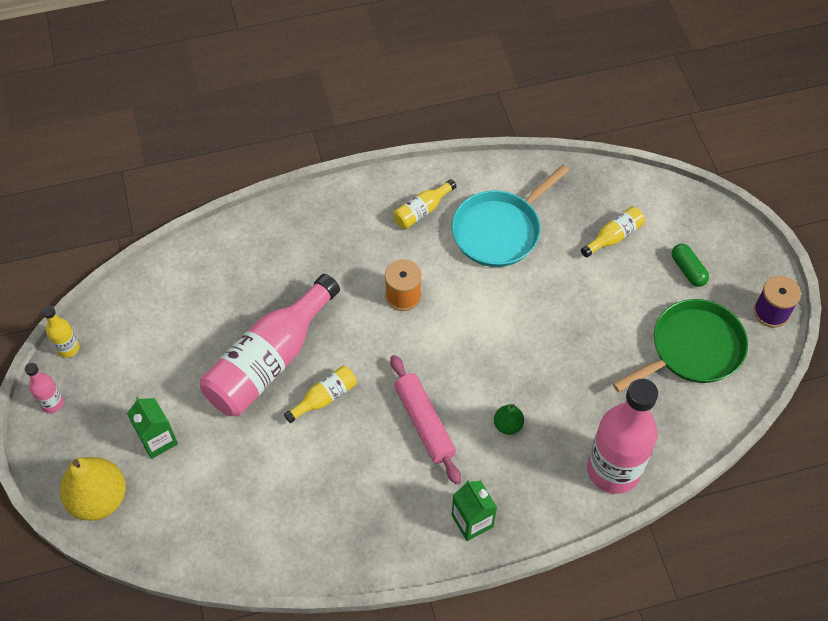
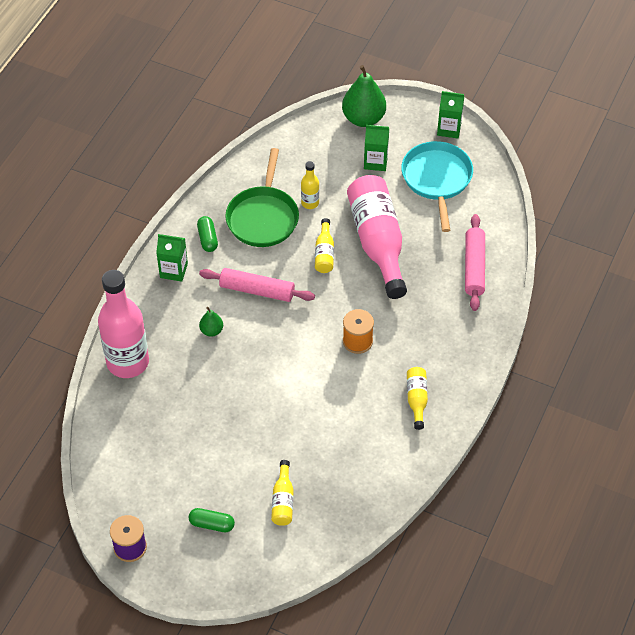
camera: 130 degrees right, 5 degrees down
(52, 403) = (449, 129): pink bottle -> green carton
(68, 348) = (482, 154): yellow bottle -> yellow bottle (310, 203)
(99, 499) = (363, 118): yellow pear -> green pear
(231, 262) = (474, 267): none -> pink rolling pin
(403, 522) = (207, 239): none -> green capsule
(499, 230) = (356, 434): turquoise pan -> turquoise pan (437, 179)
(692, 349) = (155, 474): green pan -> green pan (263, 217)

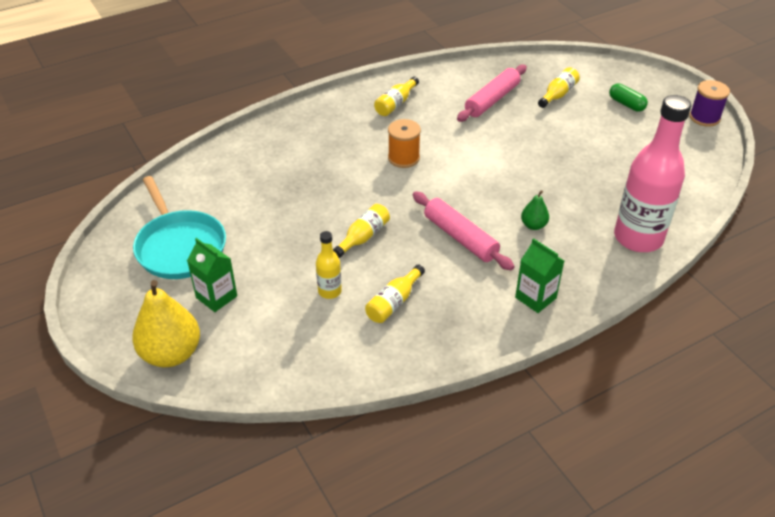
camera: 145 degrees left, 10 degrees down
(207, 239) = (473, 311): green capsule -> none
(263, 217) = (393, 302): green pan -> yellow bottle
(363, 118) = (171, 354): green pear -> yellow pear
(378, 242) = (302, 221): pink bottle -> none
(437, 179) = (180, 247): turquoise pan -> turquoise pan turned 60 degrees counterclockwise
(449, 129) = (102, 289): green carton -> none
(474, 267) = (243, 162): pink rolling pin -> pink rolling pin (492, 100)

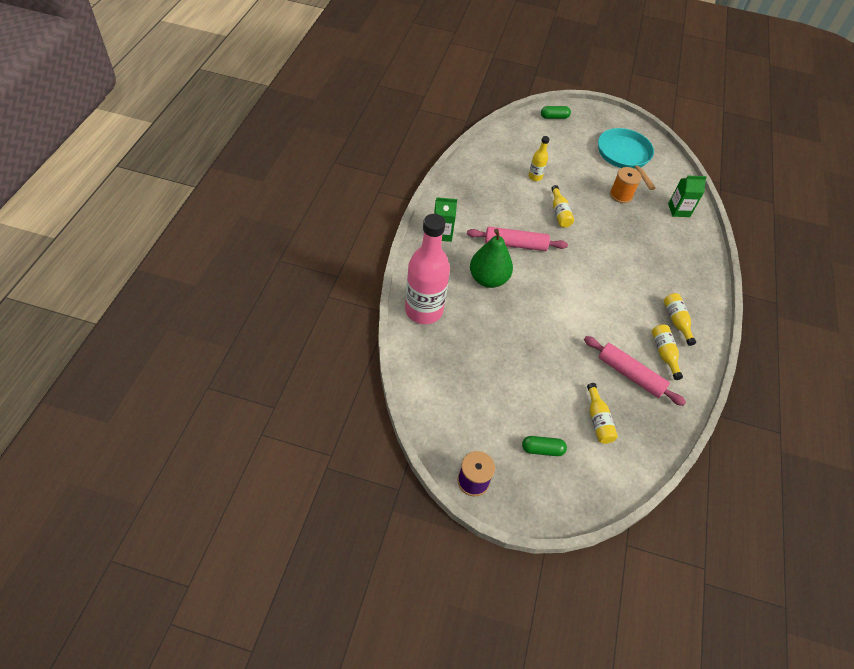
camera: 130 degrees right, 10 degrees up
(171, 354) = (554, 117): yellow pear -> green capsule
(180, 247) = (624, 155): turquoise pan -> turquoise pan turned 60 degrees clockwise
(216, 297) = (574, 146): green carton -> green carton (679, 210)
(393, 302) = (502, 189): yellow bottle -> yellow bottle (664, 353)
(403, 158) = (611, 278): orange spool -> orange spool (621, 195)
(492, 100) = (630, 374): pink rolling pin -> pink rolling pin turned 45 degrees counterclockwise
(533, 225) = (488, 279): green pear -> green pear, size x2.02

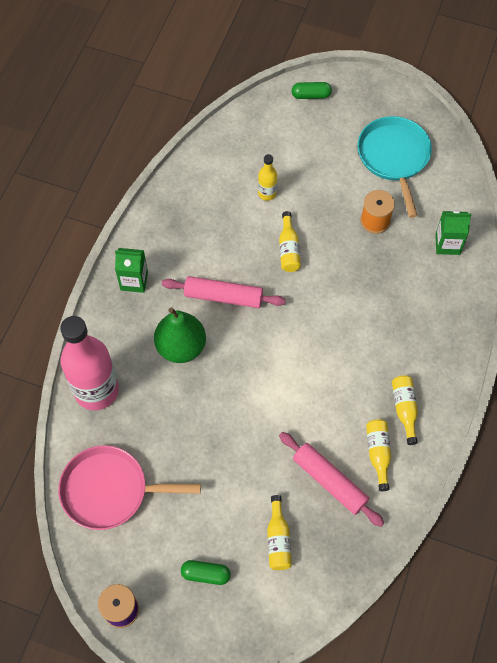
camera: 10 degrees right, 10 degrees up
(447, 385) = (109, 490): none -> pink pan

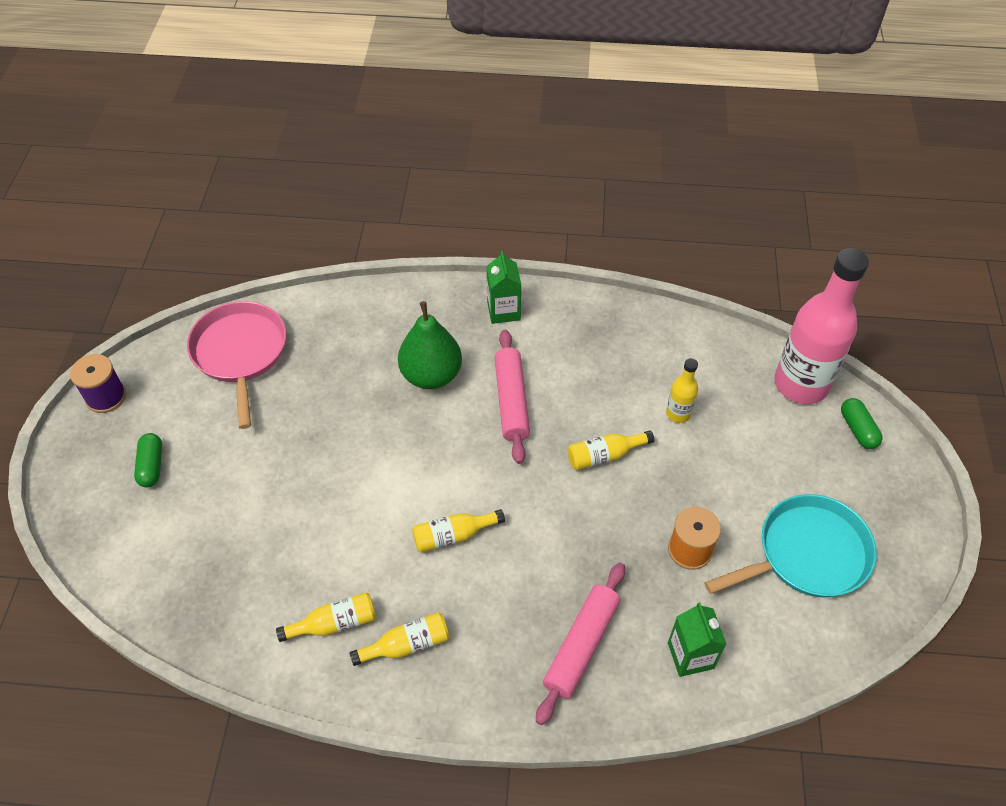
camera: 75 degrees right, 10 degrees down
(96, 390) = (357, 312): pink bottle -> pink bottle (801, 384)
(278, 539) = (201, 531): yellow bottle -> yellow bottle (453, 535)
(329, 481) = (286, 572): pink rolling pin -> pink rolling pin (581, 646)

